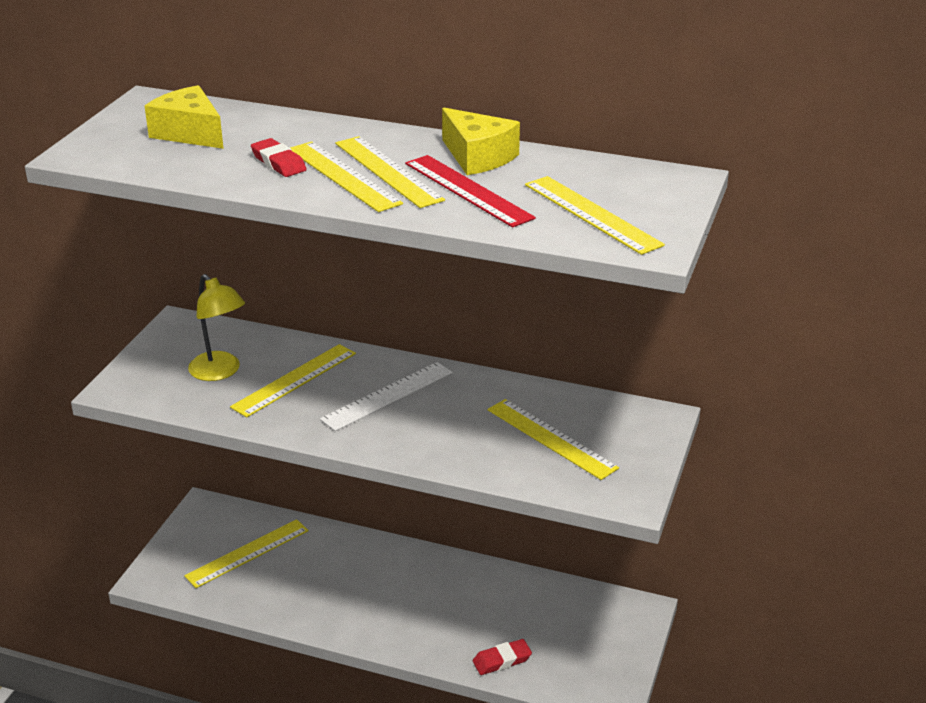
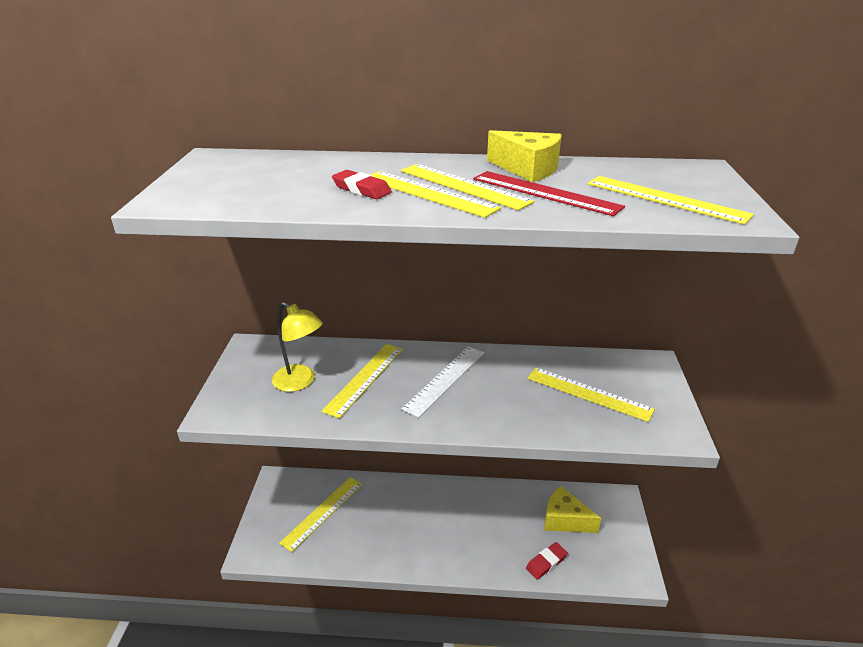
camera: 15 degrees left, 0 degrees up
(189, 133) = (264, 175): yellow cheese -> yellow cheese (564, 520)

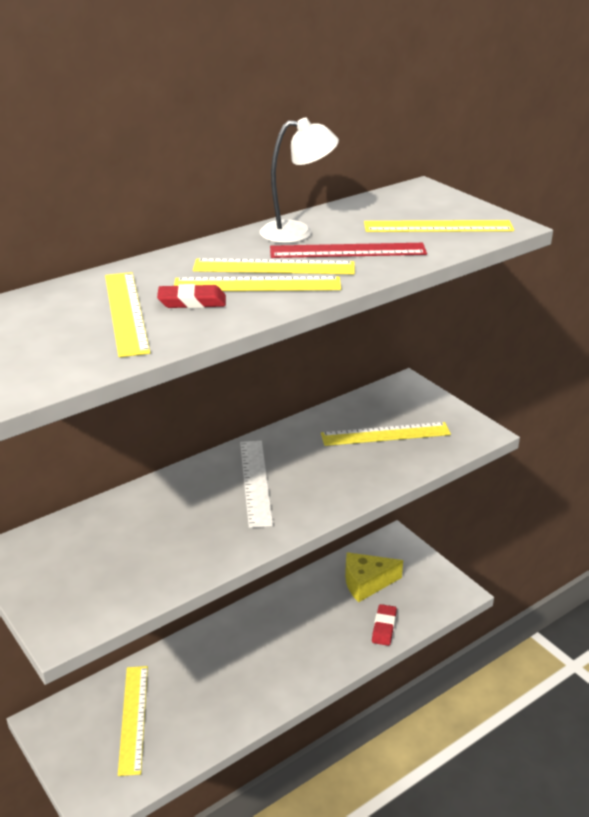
camera: 40 degrees left, 0 degrees up
(300, 382) = (116, 556): yellow lamp -> none
(364, 379) = (178, 519): yellow ruler -> yellow ruler (126, 312)
(528, 169) = (297, 232): yellow cheese -> white lamp

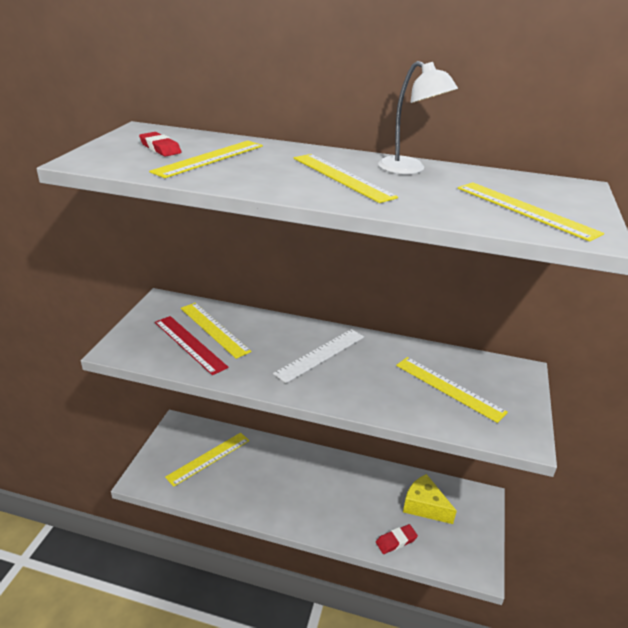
camera: 50 degrees right, 0 degrees up
(192, 302) = (251, 169): red eraser -> red eraser (160, 148)
(257, 284) = (306, 179): yellow ruler -> yellow ruler (214, 329)
(347, 251) = (413, 191): red ruler -> red ruler (189, 344)

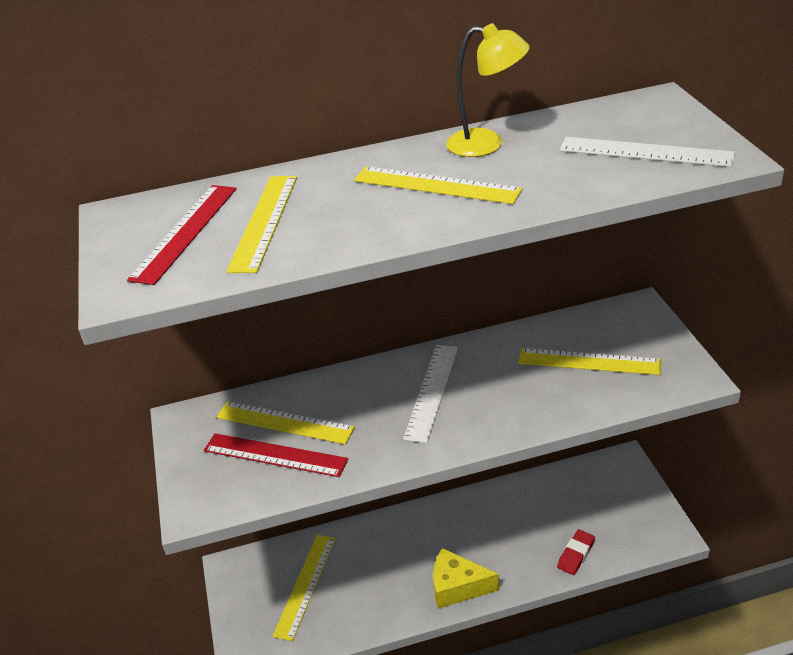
camera: 25 degrees left, 5 degrees up
(160, 148) = (185, 232): red eraser -> red ruler
(409, 169) = (487, 144): white lamp -> yellow lamp
(424, 506) = (576, 502): yellow cheese -> yellow cheese (457, 587)
(525, 210) = (645, 152): yellow ruler -> white ruler

